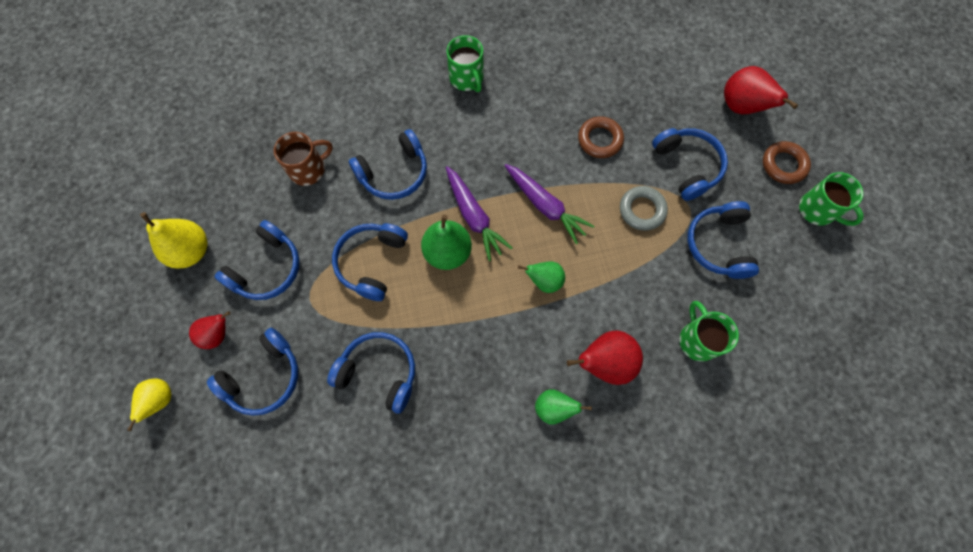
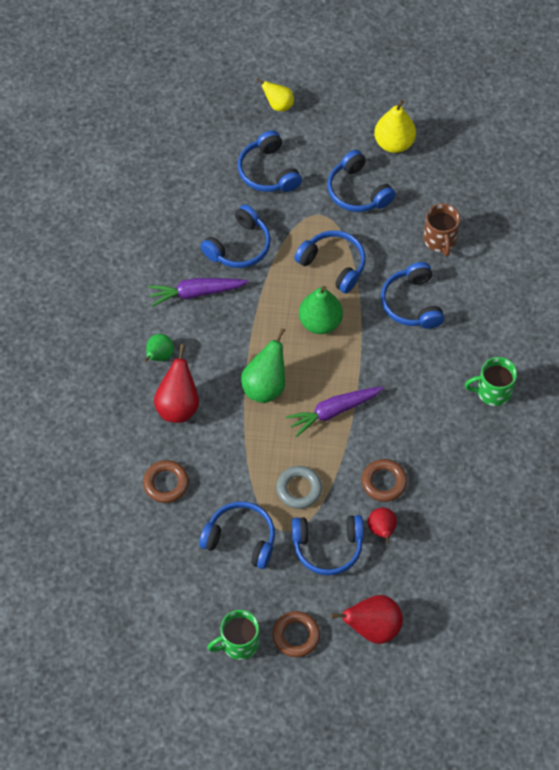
camera: 110 degrees right, 10 degrees down
(218, 334) = (315, 148): red pear -> red pear (382, 530)
(474, 216) = (345, 352): purple carrot -> purple carrot (196, 293)
(544, 281) = (265, 386): green pear -> green pear, size x1.58
(697, 340) = (166, 483): green mug -> brown ring

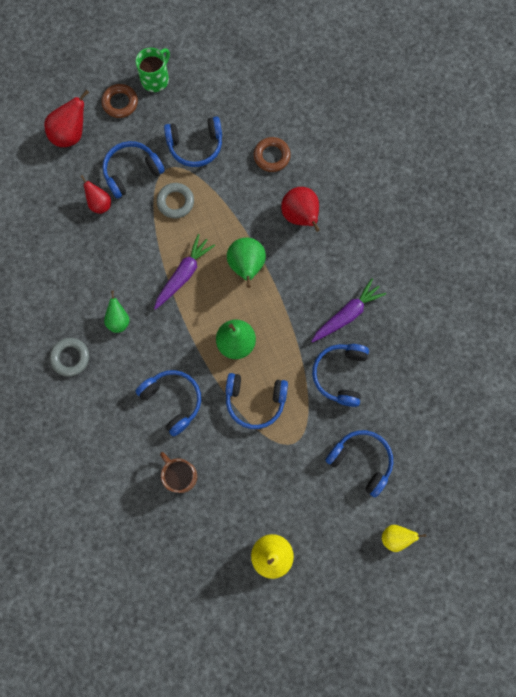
camera: 150 degrees right, 15 degrees up
(159, 356) = (340, 247): green pear -> green pear (118, 320)
(357, 191) = (275, 485): blue headphones -> none
(384, 482) = (117, 240): brown ring -> none
(492, 391) = (70, 357): green mug -> grey ring

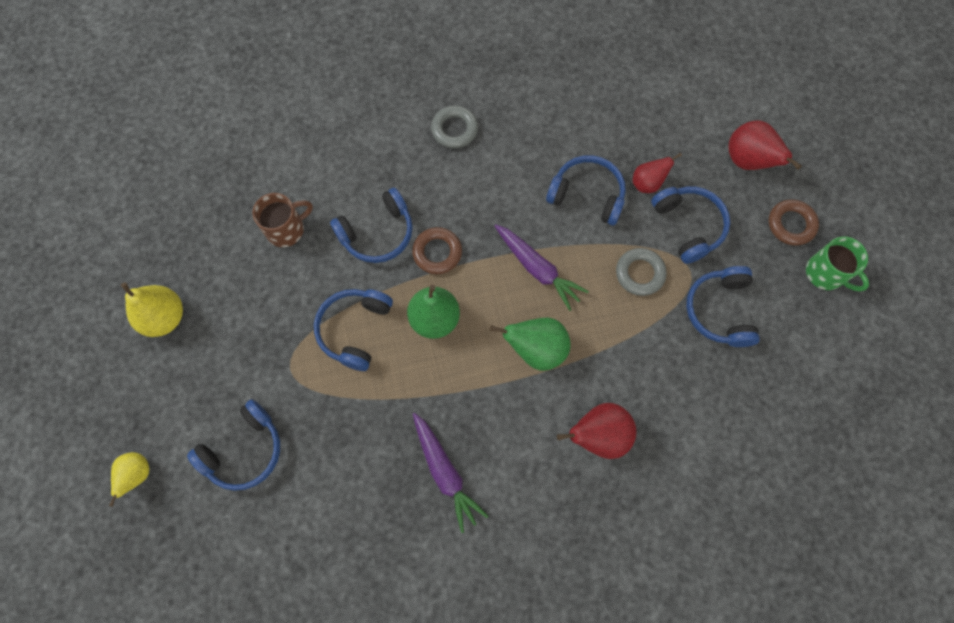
camera: 100 degrees right, 5 degrees down
(118, 320) = (490, 186): green pear -> none
(272, 156) = (695, 411): brown ring -> brown ring (437, 252)
(340, 375) = (363, 446): blue headphones -> blue headphones (587, 195)

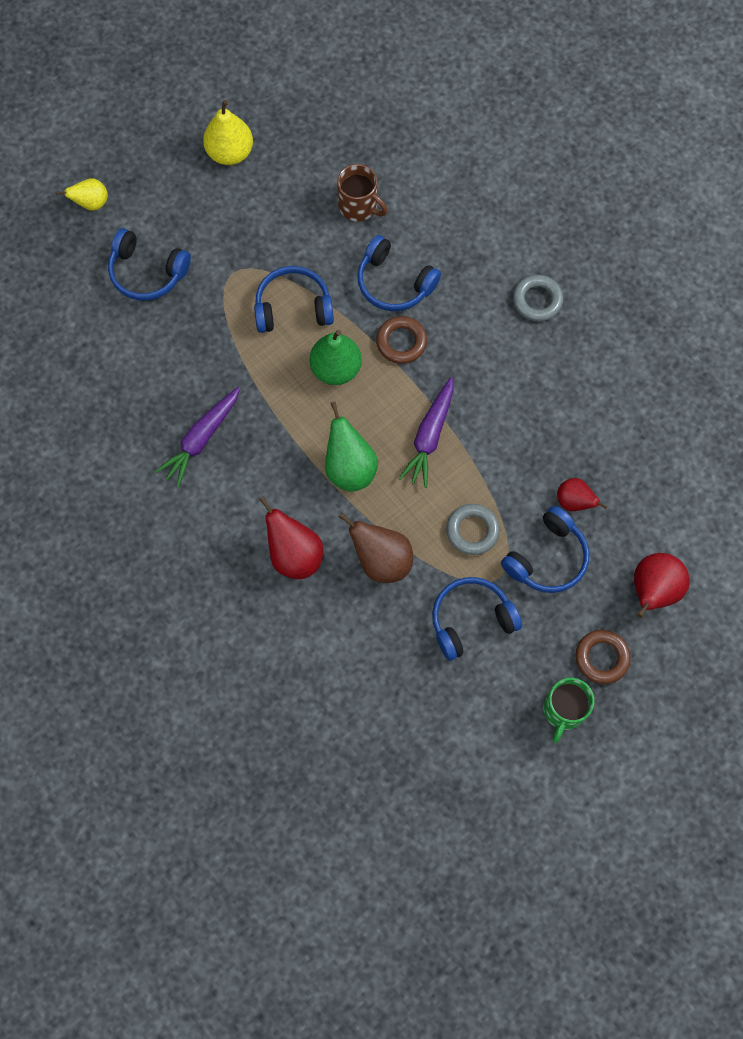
camera: 65 degrees right, 0 degrees up
(587, 195) = (531, 450): blue headphones -> none
(635, 361) = (381, 560): none -> brown pear

